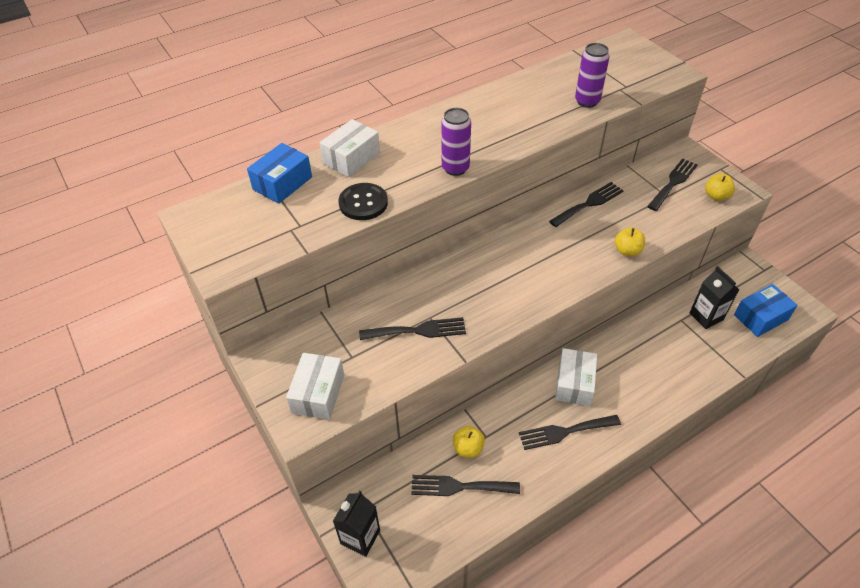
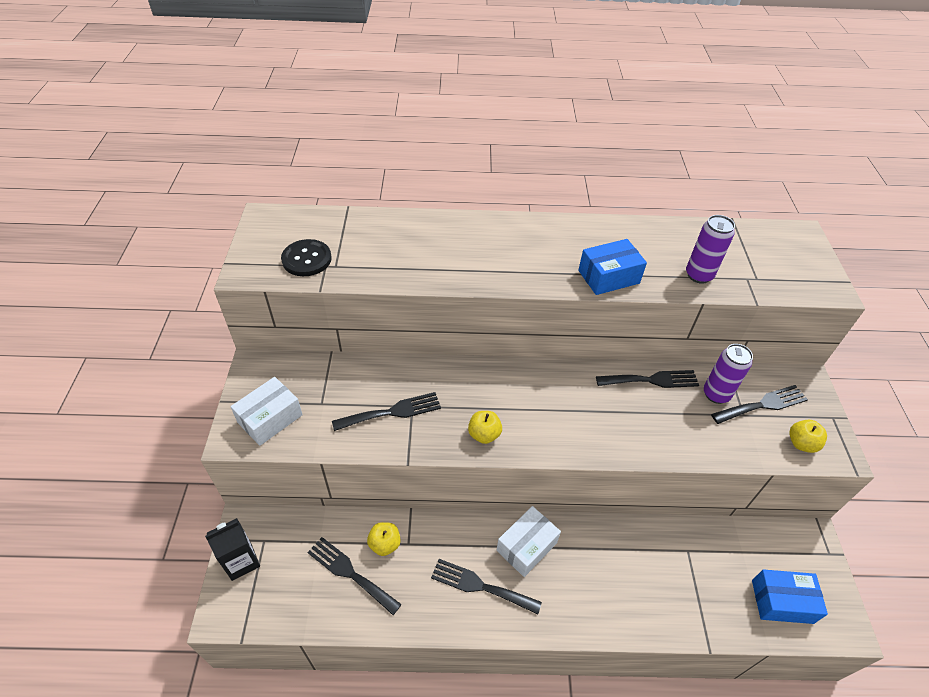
camera: 30 degrees right, 0 degrees up
(282, 183) = (355, 224): blue box -> blue box (608, 277)
(351, 158) = (429, 228): white box -> none
(363, 203) = (402, 272): black button -> black button (306, 259)
(418, 330) = (392, 412): black fork -> black fork turned 45 degrees counterclockwise
(455, 168) = (509, 280): purple can -> purple can (716, 394)
(627, 251) = (651, 447): yellow apple -> yellow apple (484, 434)
(706, 316) = (718, 563): black carton -> none

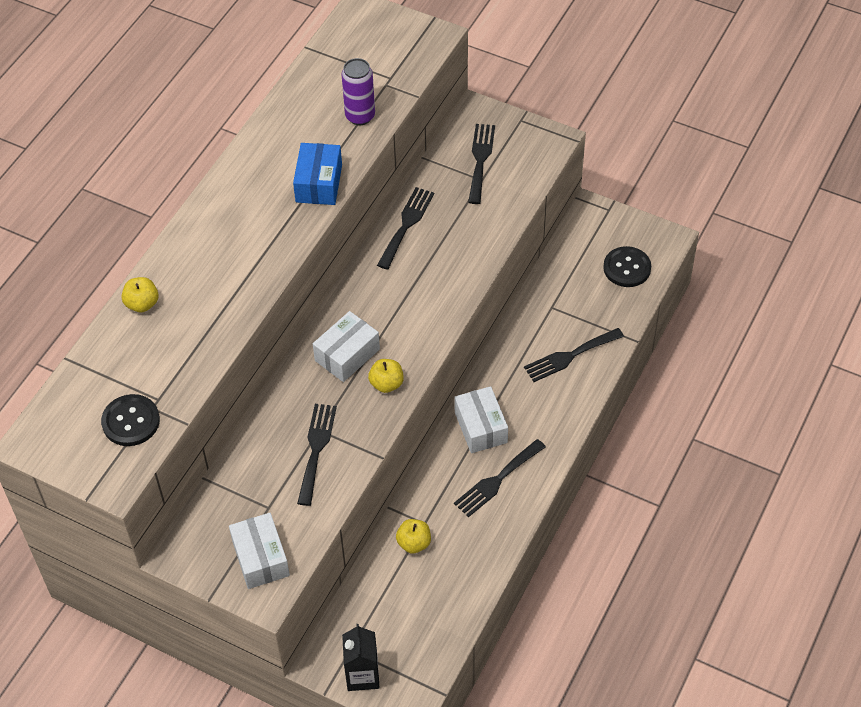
camera: 60 degrees left, 5 degrees up
(350, 573) = (427, 582): black fork -> black fork (570, 356)
(495, 394) = (347, 355): none -> white box
(716, 394) = (450, 186): purple can -> none
(782, 601) = (627, 268): blue box -> black button
(801, 443) = (531, 158): yellow apple -> yellow apple (142, 304)

